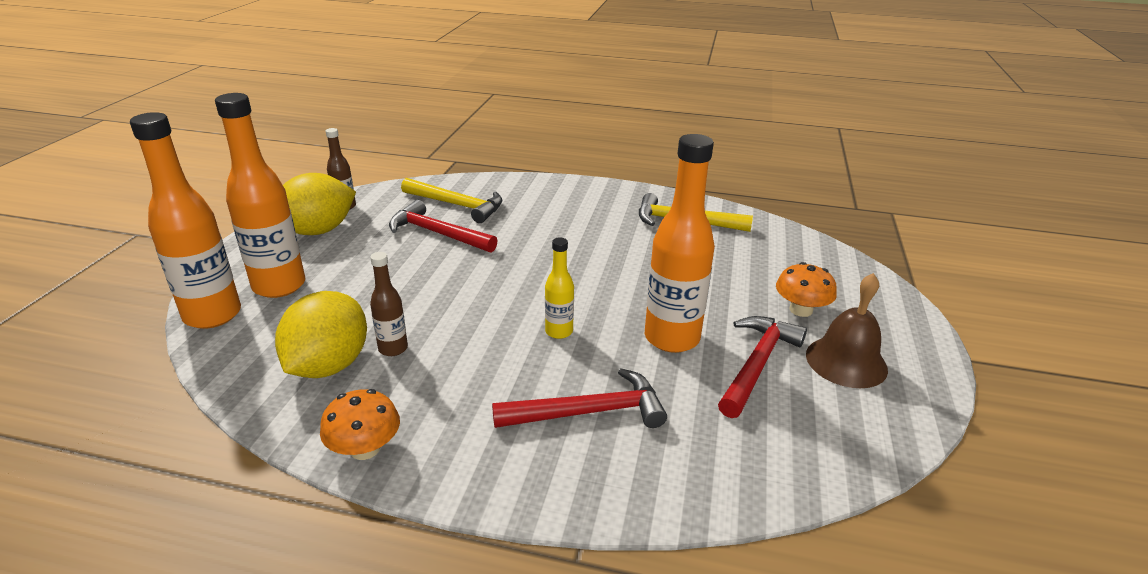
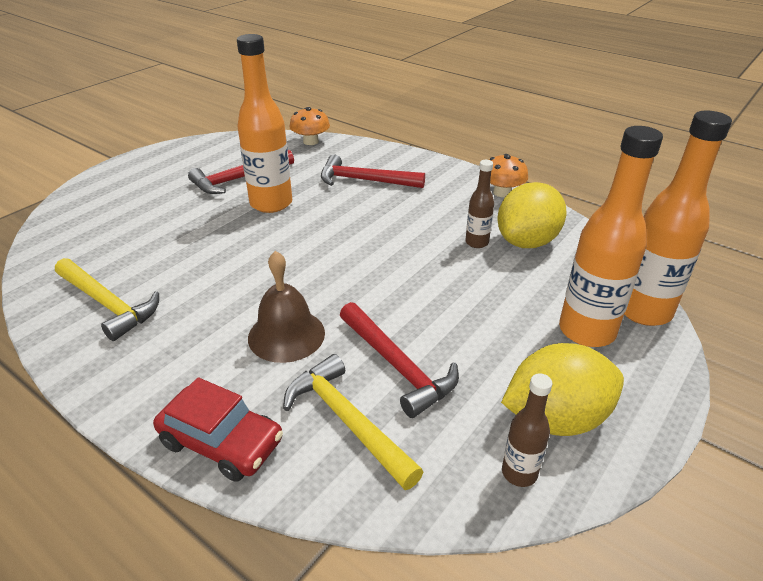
camera: 155 degrees left, 5 degrees up
(523, 186) = (221, 442): none -> red car
(559, 331) = (345, 226): yellow bottle -> none
(801, 310) = (157, 199): orange mushroom -> orange mushroom (311, 141)
(846, 361) = (185, 169): brown bell -> brown bell (286, 335)

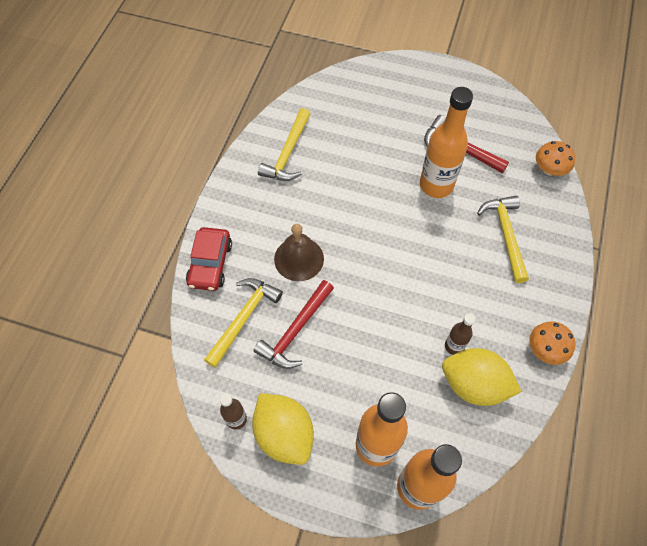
camera: 70 degrees right, 25 degrees up
(364, 180) = (505, 235): red hammer -> yellow hammer

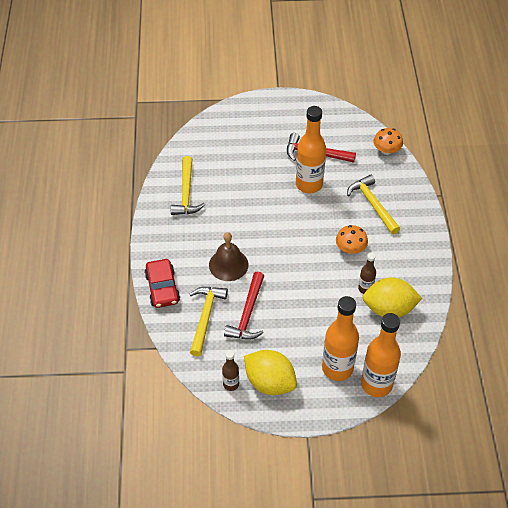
camera: 20 degrees left, 10 degrees down
(545, 349) = (429, 271): orange mushroom -> orange mushroom (350, 248)

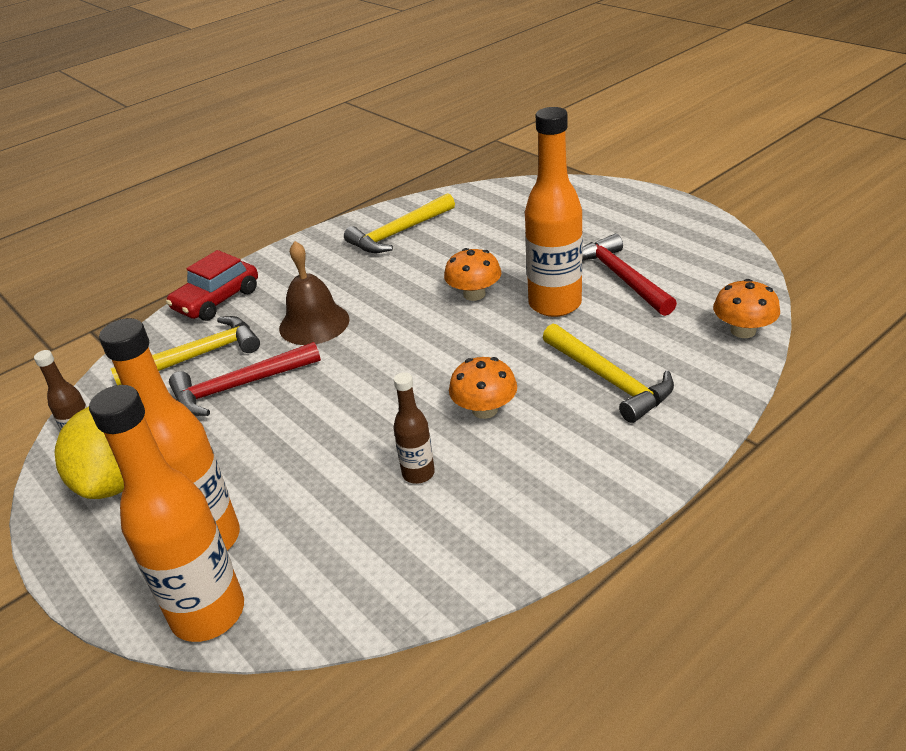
camera: 55 degrees right, 15 degrees down
(271, 202) = (474, 294): none -> orange mushroom
(372, 204) = (609, 380): yellow hammer -> yellow hammer turned 120 degrees clockwise
(389, 309) = (404, 528): yellow lemon -> none

